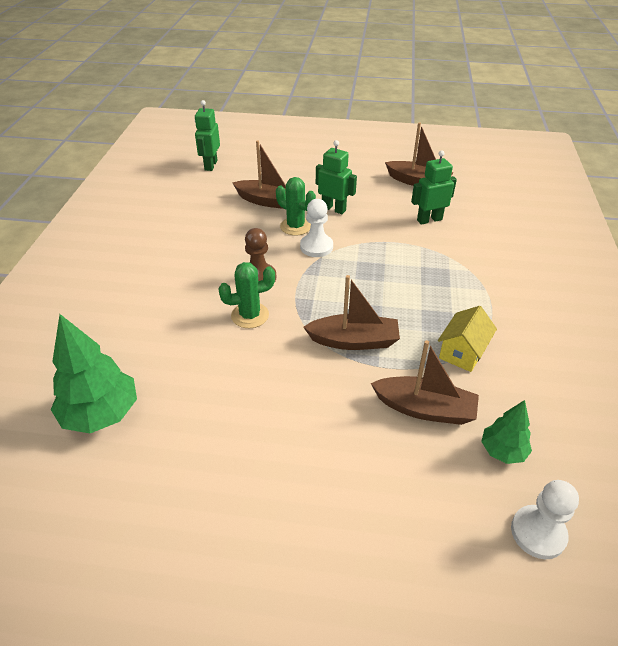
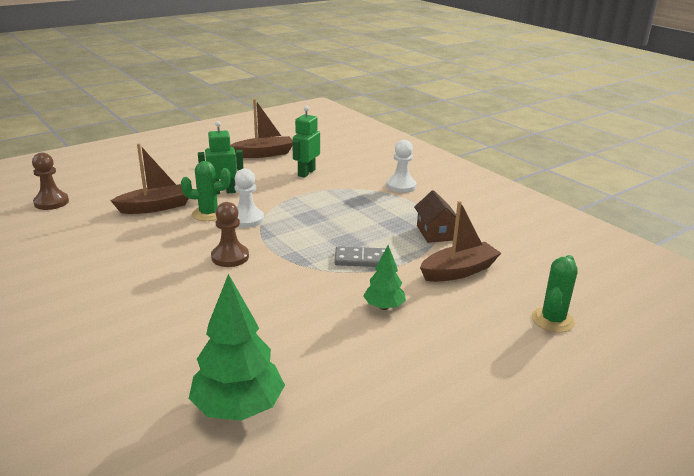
camera: 45 degrees left, 15 degrees down
(210, 165) = (51, 202): green robot -> brown pawn
(250, 315) = (262, 282): green cactus -> green cactus (552, 320)
(354, 341) = (362, 259): brown boat -> grey domino
(462, 352) = (435, 233): yellow house -> brown house
(502, 451) = (525, 267): green tree -> green tree (384, 307)
(538, 533) = (592, 292): white pawn -> white pawn (401, 186)

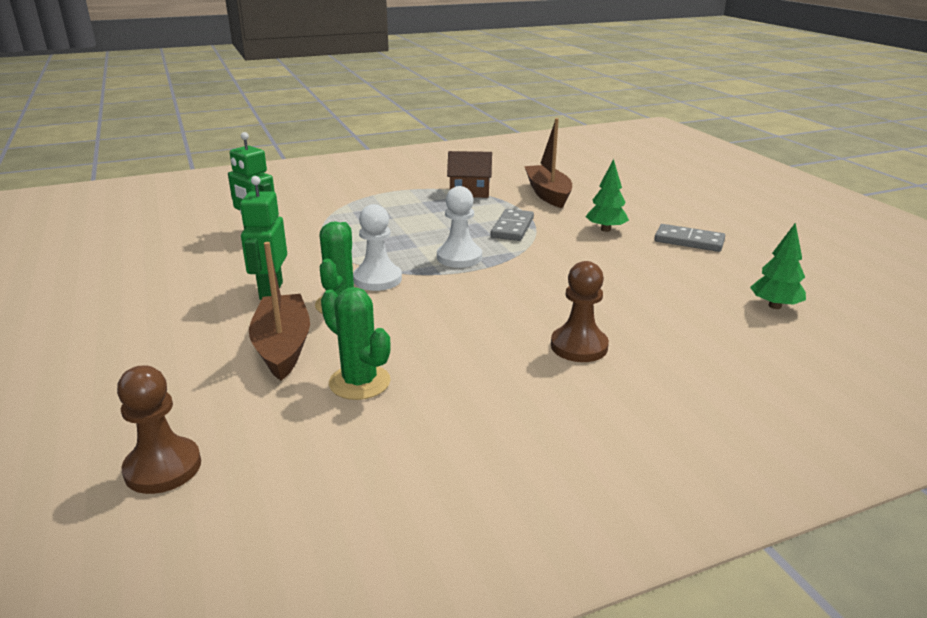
camera: 75 degrees left, 0 degrees up
(230, 257) = (479, 295): brown pawn -> brown pawn (579, 346)
(238, 408) = (774, 306): green tree -> green tree, size x0.57
(264, 154) = (154, 253): brown boat -> none
(379, 358) = (689, 241): none -> grey domino
(401, 186) = (347, 191): white pawn -> white pawn (459, 257)
(552, 320) = (631, 178): green cactus -> green cactus (359, 382)

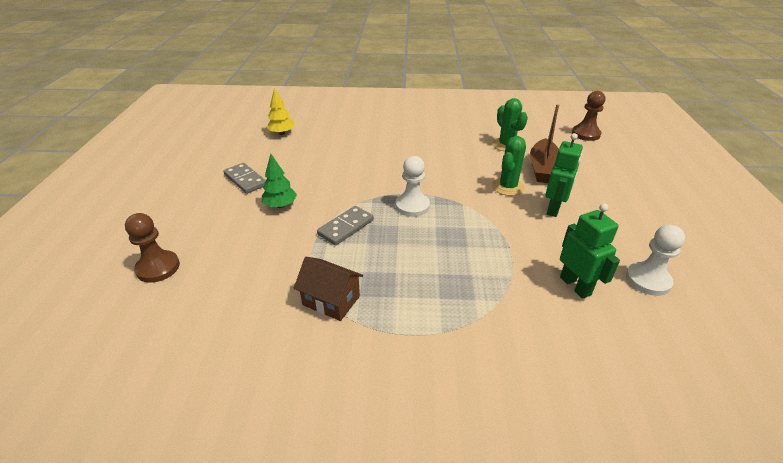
camera: 155 degrees left, 10 degrees up
(377, 279) = (479, 201): white pawn -> white pawn (648, 280)
(548, 194) = (260, 269): brown boat -> none
(579, 346) = (397, 137): brown pawn -> brown pawn (158, 268)
(774, 306) = (282, 133): green tree -> yellow tree

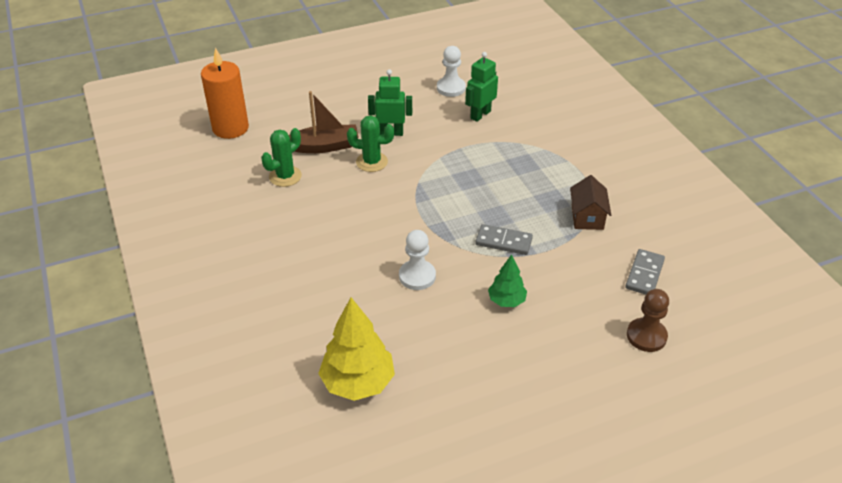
camera: 115 degrees left, 5 degrees up
(245, 180) = (484, 355): grey domino -> grey domino (644, 274)
(282, 133) = (358, 382): yellow tree -> yellow tree, size x1.77
(412, 206) = (443, 211): white pawn -> white pawn (417, 276)
(585, 134) = (230, 128): brown pawn -> orange candle

